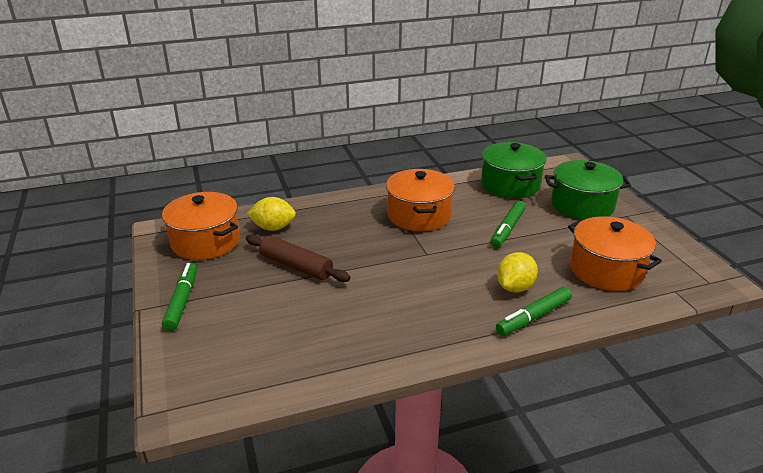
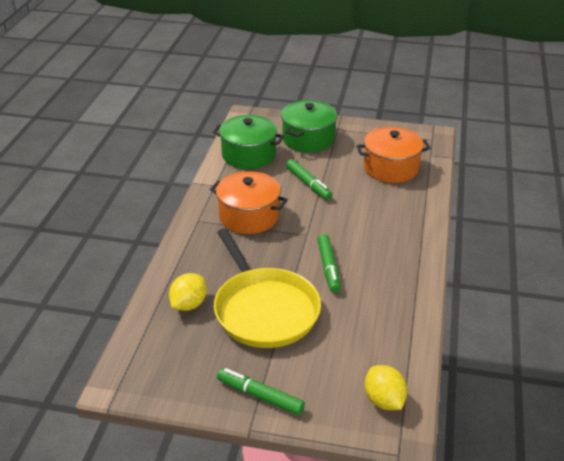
camera: 60 degrees left, 5 degrees up
(205, 242) = (171, 356): orange pot -> none
(296, 266) = (264, 309): brown rolling pin -> yellow pan
(514, 287) = (380, 213): yellow lemon -> yellow lemon (384, 400)
(533, 317) = (417, 220): green marker -> green marker (328, 267)

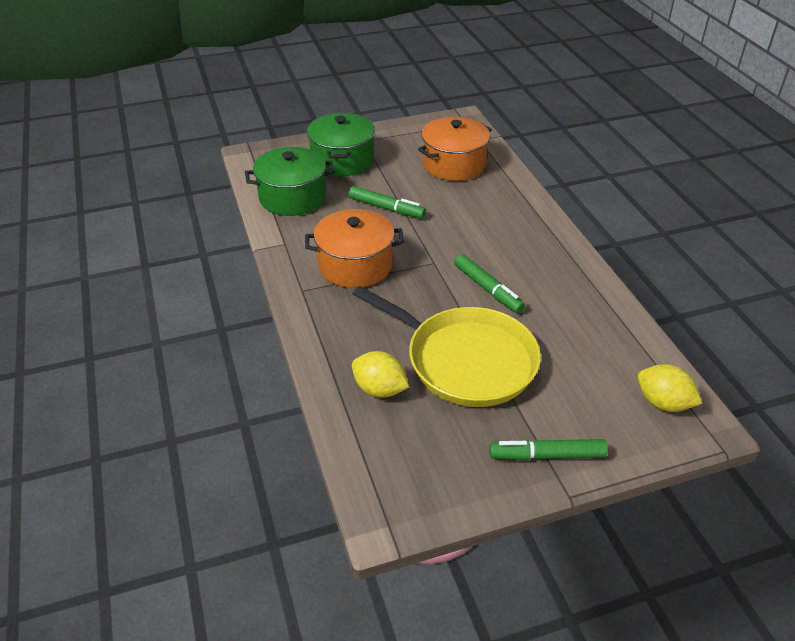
camera: 30 degrees left, 5 degrees up
(189, 304) = (380, 389): yellow lemon -> yellow lemon turned 60 degrees counterclockwise

